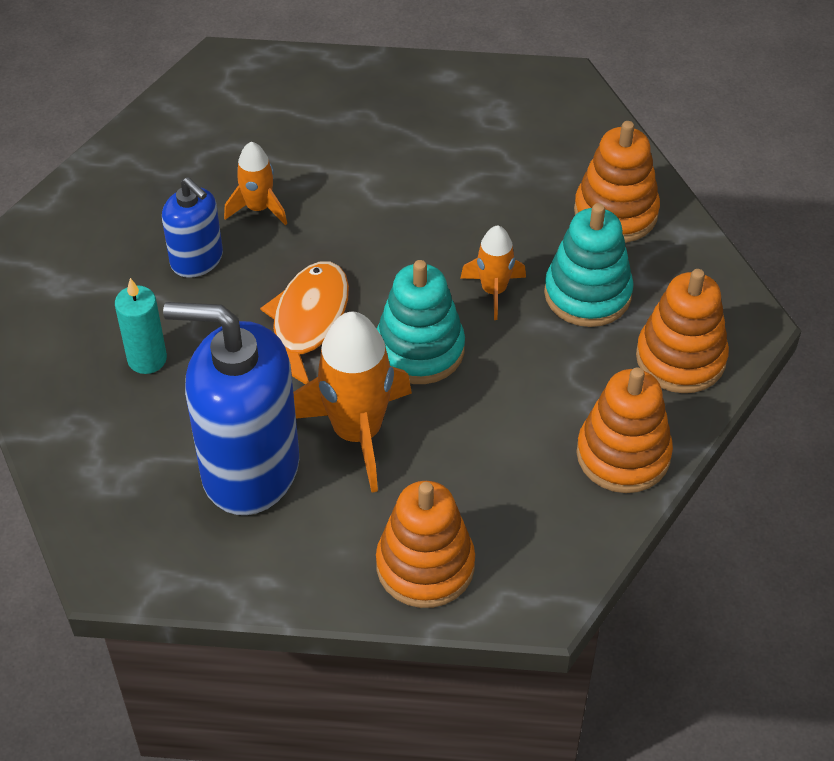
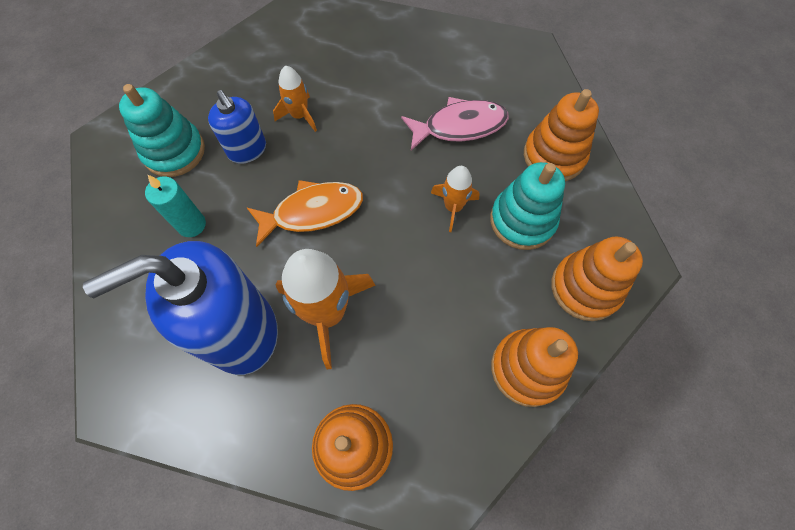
camera: 10 degrees right, 15 degrees up
(249, 469) = (241, 331): blue soap dispenser -> blue soap dispenser turned 45 degrees counterclockwise
(307, 322) = (312, 212): orange fish -> orange fish turned 45 degrees clockwise
(419, 349) = (389, 248): turquoise stacking toy -> turquoise stacking toy (174, 151)
(482, 193) = (459, 126): none -> pink fish

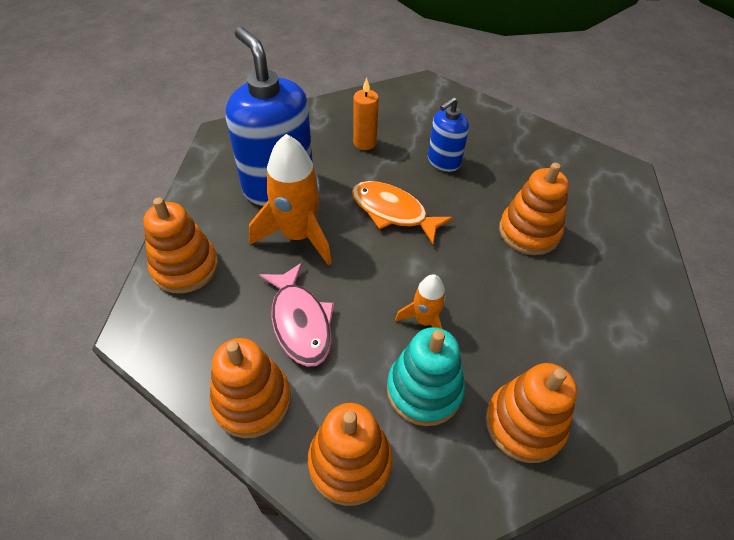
camera: 80 degrees right, 15 degrees down
(174, 151) = (428, 121): turquoise stacking toy -> none
(191, 225) = (364, 143): turquoise candle -> orange candle
(299, 116) = (492, 189): orange rocket -> none
(312, 212) = (393, 212): orange fish -> orange fish turned 150 degrees clockwise
(363, 100) = (529, 232): none -> orange stacking toy
(459, 126) = (530, 319): pink fish -> pink fish (300, 322)

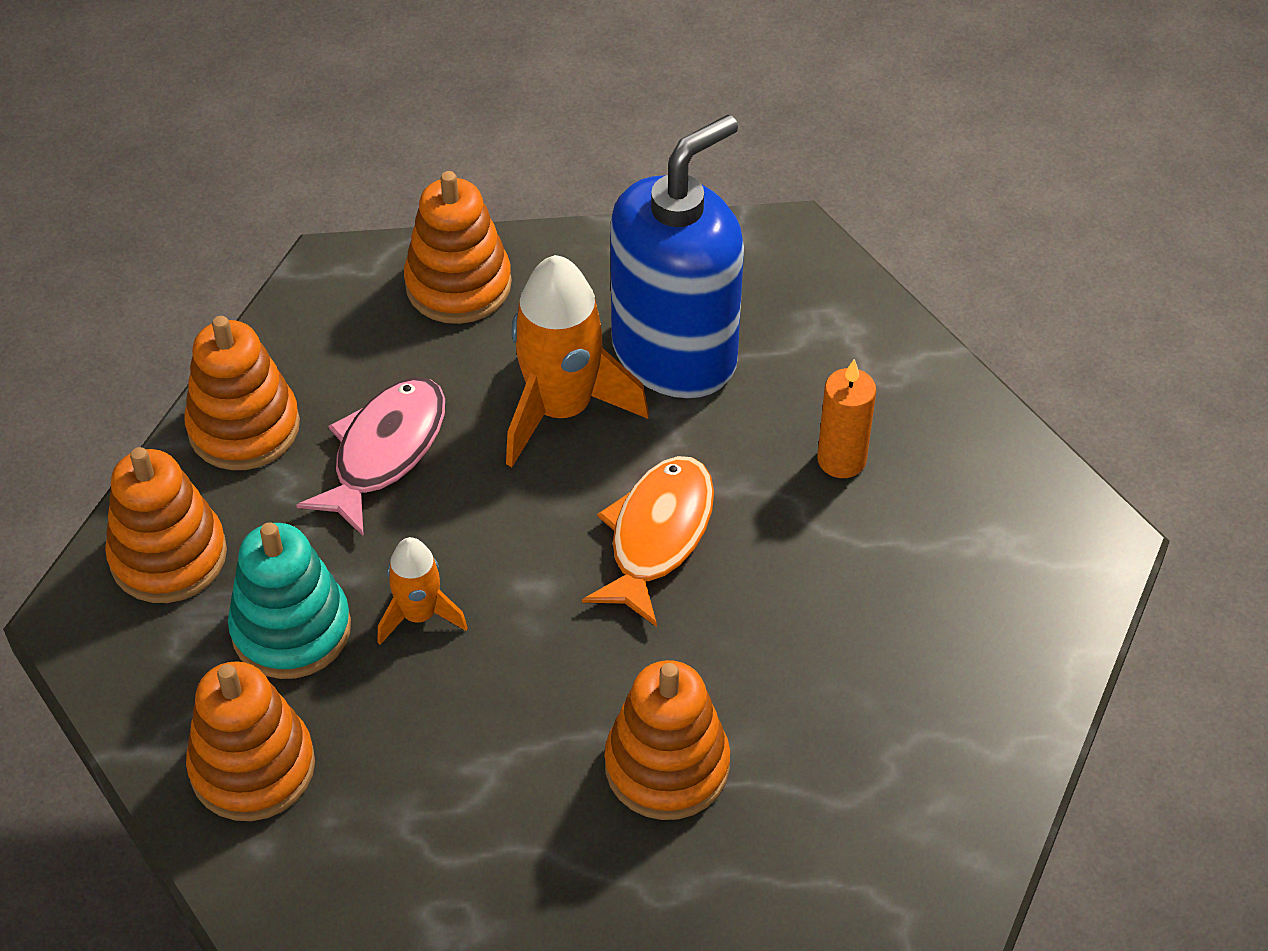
camera: 80 degrees right, 0 degrees up
(300, 322) = (384, 452): pink fish -> pink fish turned 150 degrees clockwise
(443, 161) = (830, 602): blue soap dispenser -> none

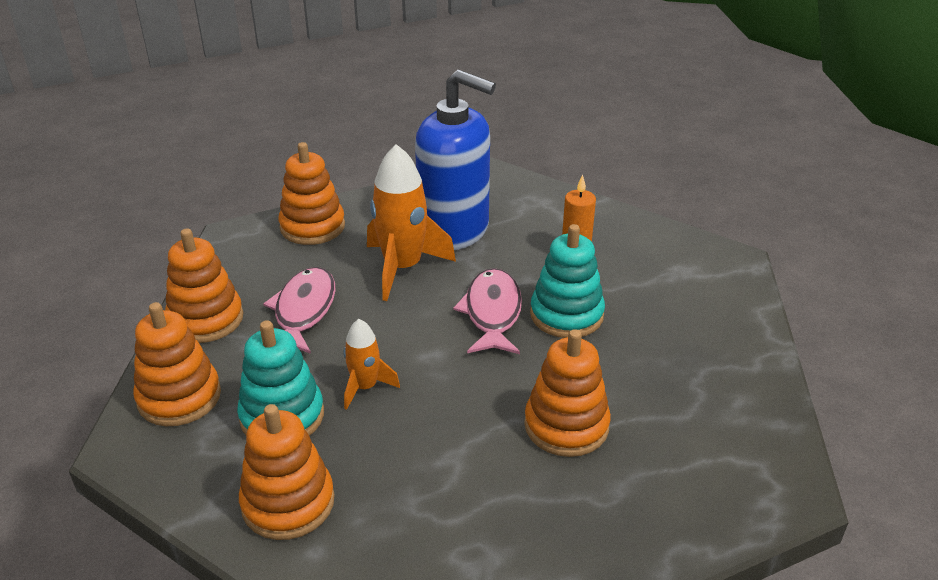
camera: 20 degrees left, 15 degrees down
(657, 536) = (492, 313): orange fish -> pink fish
(675, 353) = (454, 230): blue soap dispenser -> blue soap dispenser turned 90 degrees clockwise
(767, 573) = (566, 315): none -> turquoise stacking toy

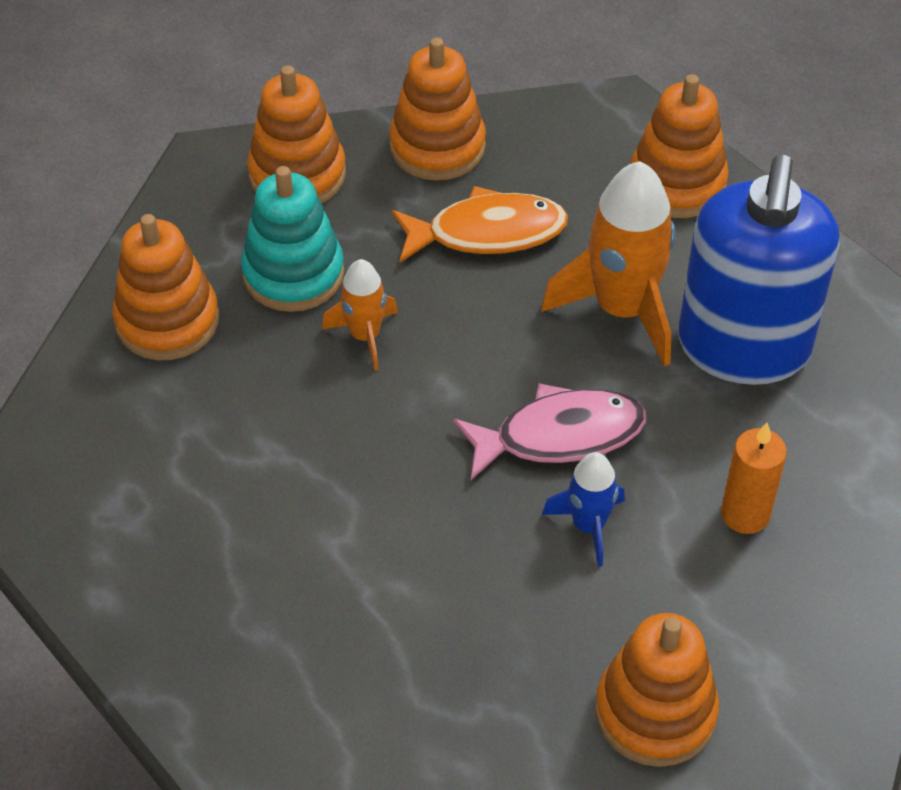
camera: 75 degrees right, 15 degrees up
(303, 311) = (487, 232): pink fish -> orange fish
(566, 315) = (588, 526): turquoise stacking toy -> blue rocket
(566, 426) = (357, 561): orange stacking toy -> orange stacking toy (655, 712)

